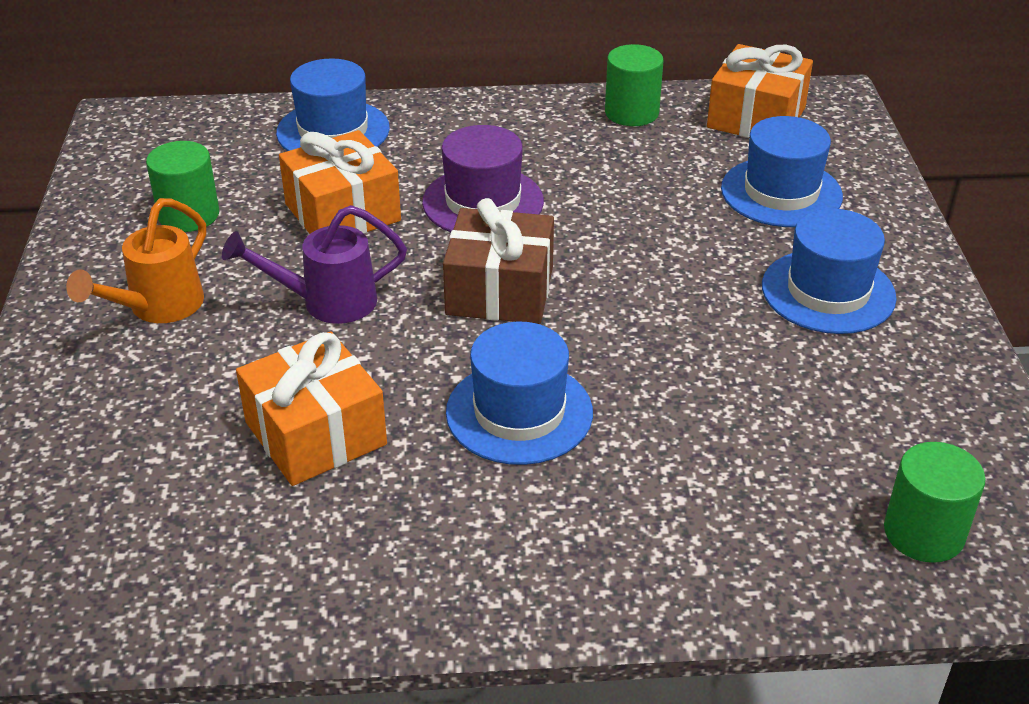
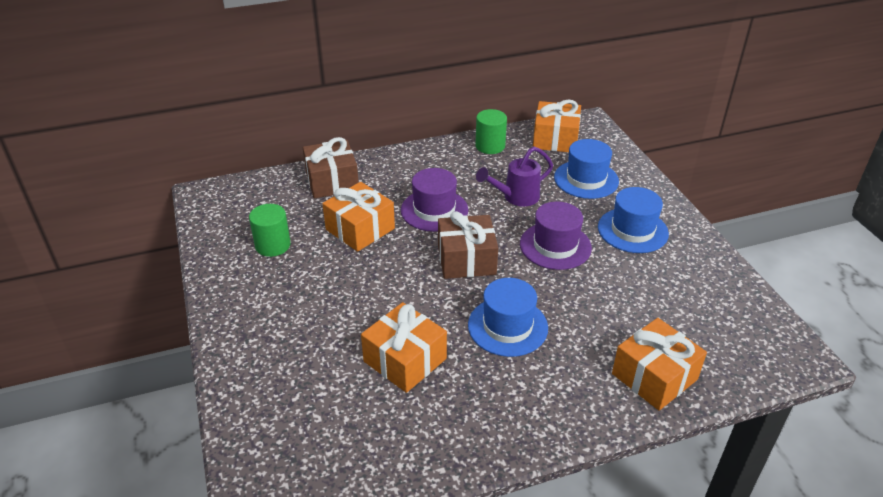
camera: 15 degrees left, 0 degrees up
(158, 308) = (281, 304): orange watering can -> none
(327, 302) = (376, 283): purple watering can -> purple watering can (516, 197)
(333, 131) = (332, 181): blue hat -> brown gift
(670, 294) = (555, 246): none -> purple hat
(749, 548) = (654, 376): none -> orange gift
(923, 533) = (732, 350): green cylinder -> none

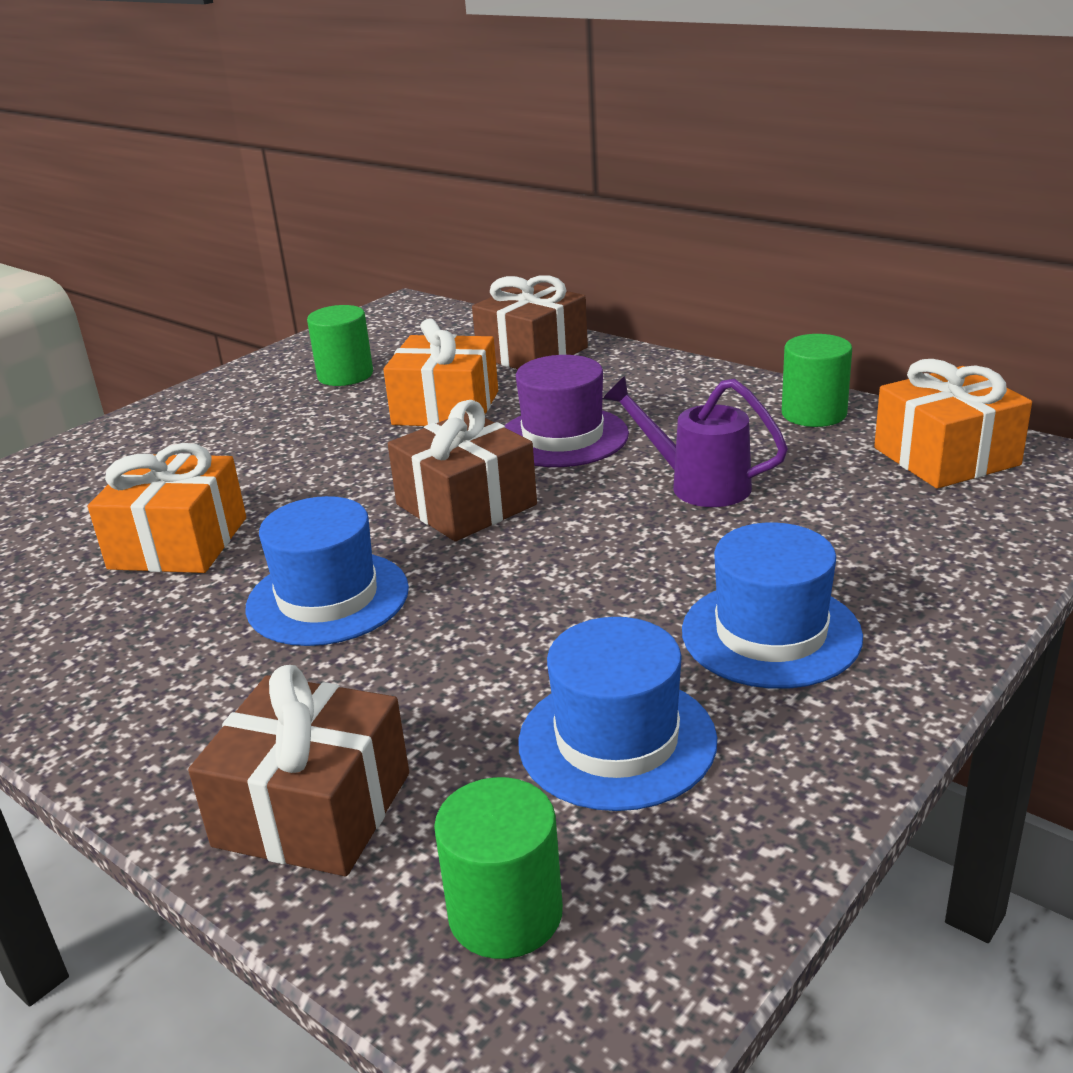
camera: 60 degrees right, 10 degrees down
(555, 246) = (604, 567): purple hat -> none
(586, 179) = (866, 528): blue hat -> blue hat (617, 741)
(654, 376) = (313, 809): orange gift -> brown gift
(736, 349) = (505, 913): none -> green cylinder

